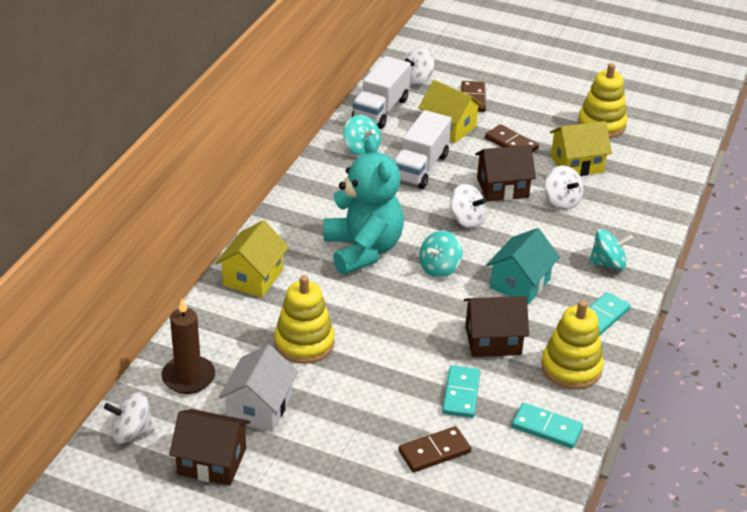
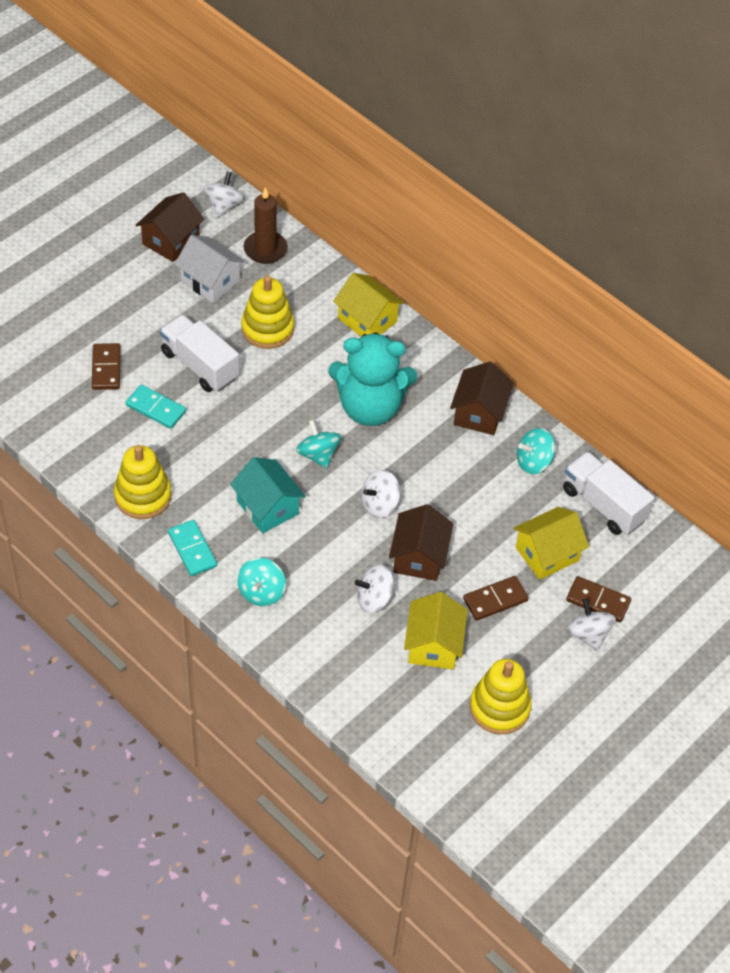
camera: 110 degrees right, 15 degrees up
(416, 80) = (656, 561): white spinning top -> white spinning top (588, 634)
(420, 167) = (482, 500): white truck -> white truck (200, 365)
(493, 340) = (205, 455): brown house -> brown house (479, 413)
(546, 428) = (88, 449): turquoise domino -> none

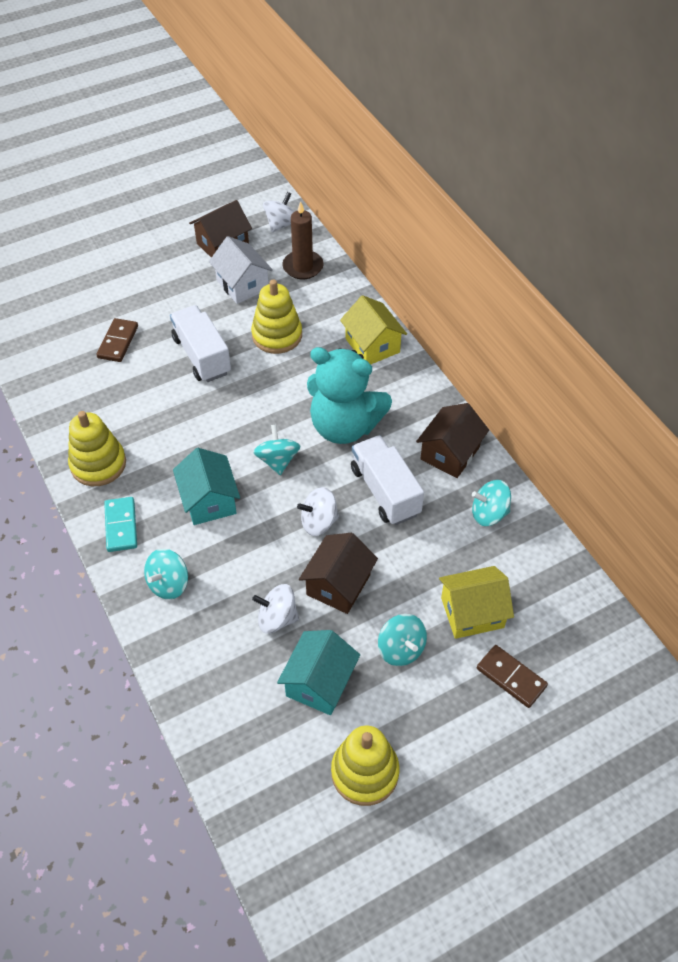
camera: 20 degrees right, 0 degrees up
(156, 408) = (146, 386): turquoise domino -> none
(433, 645) = (319, 683): yellow house -> turquoise house
(495, 600) = (401, 649): brown domino -> turquoise spinning top
(588, 634) = (489, 712): white spinning top -> none
(603, 505) = (548, 574): white truck -> white truck (385, 491)

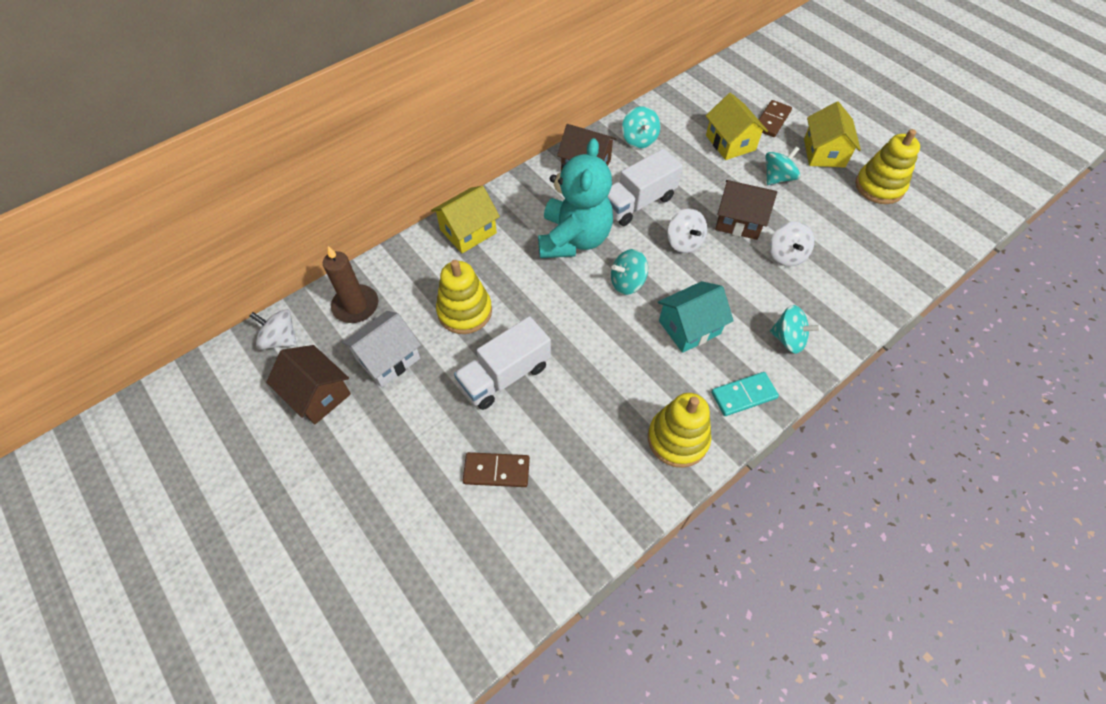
camera: 100 degrees left, 5 degrees up
(319, 683) = (827, 220): turquoise house -> none
(439, 724) = (824, 153): none -> yellow house

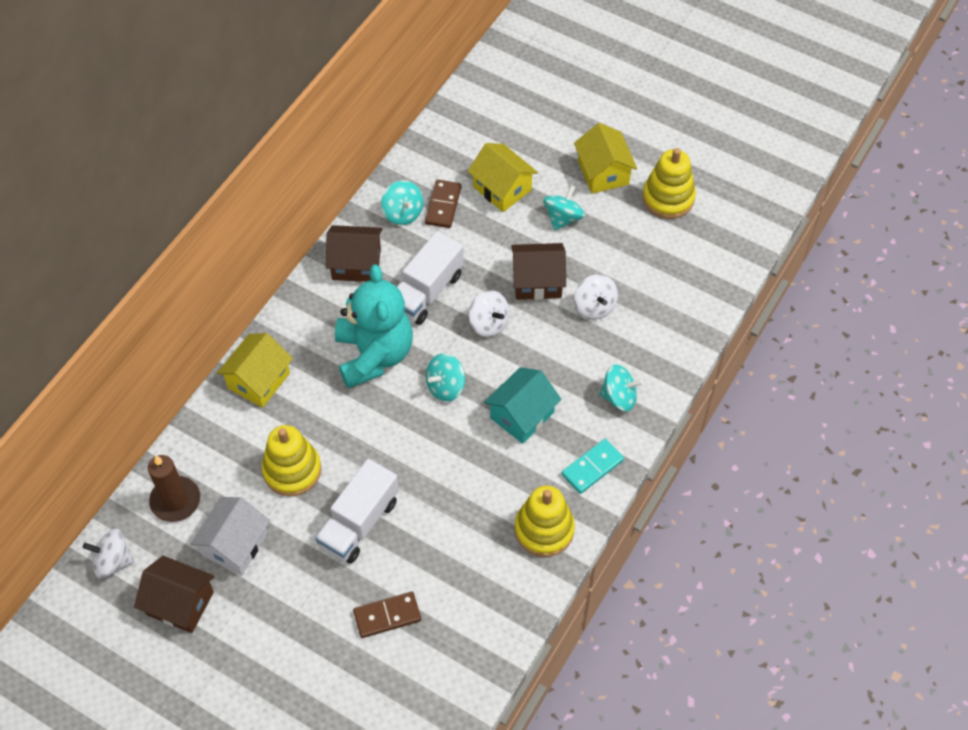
camera: 20 degrees left, 0 degrees up
(772, 120) = (538, 147): brown domino -> brown domino (443, 205)

